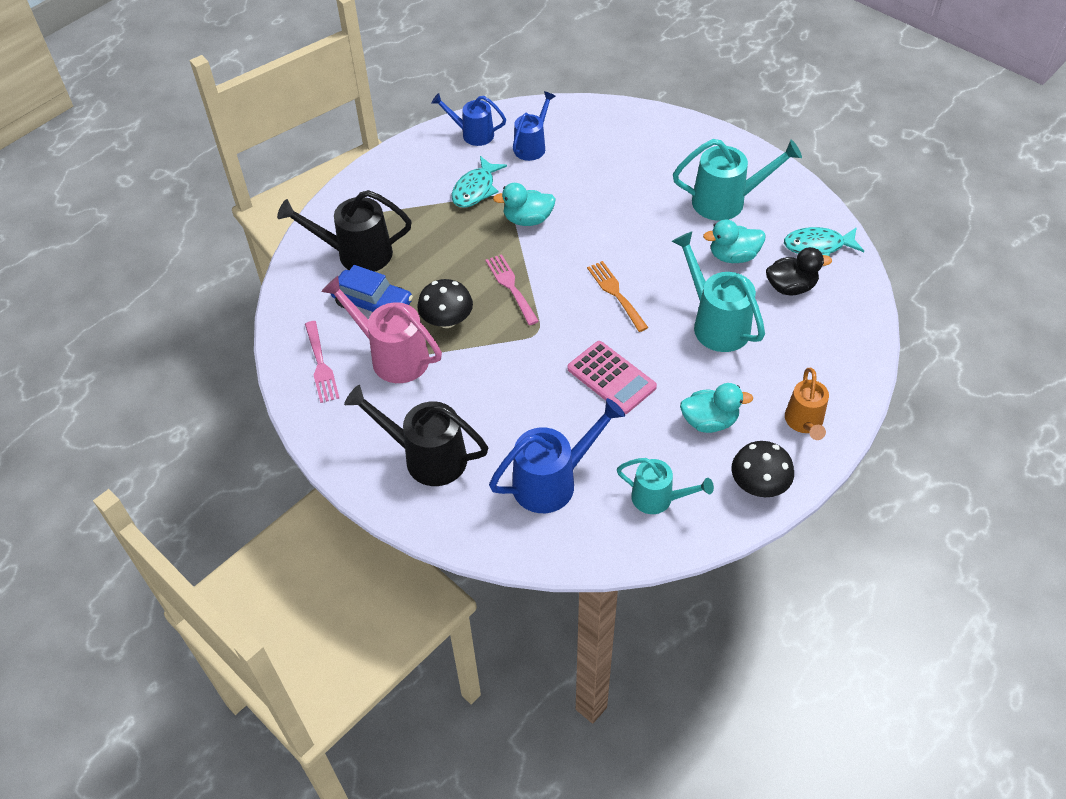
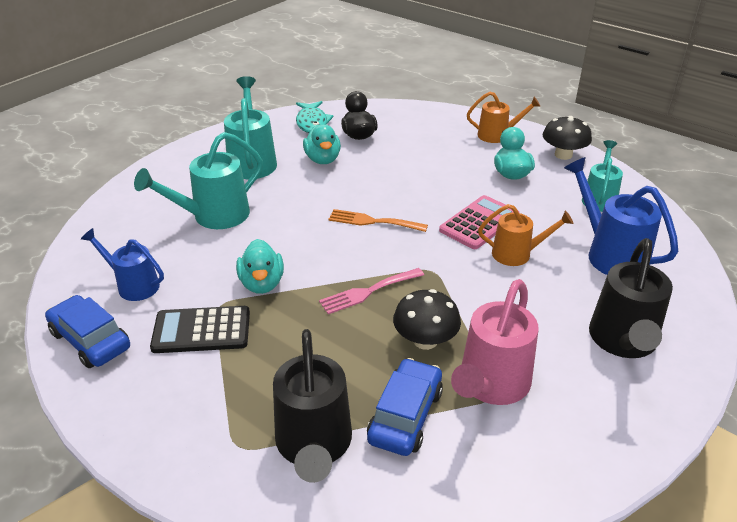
camera: 95 degrees left, 15 degrees down
(321, 365) = (524, 460): pink fork -> none
(472, 134) = (90, 340): blue watering can -> blue car
(475, 189) = (201, 330): turquoise fish -> black calculator
(557, 402) = (517, 254): none -> orange watering can
(615, 293) = (373, 221): orange fork -> orange fork turned 45 degrees clockwise
(715, 323) = (403, 169): turquoise watering can -> turquoise watering can (213, 216)

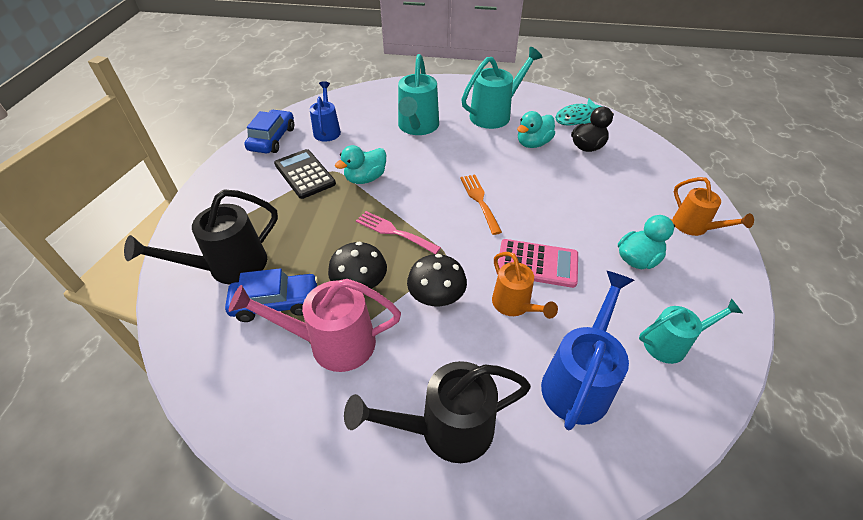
camera: 60 degrees right, 10 degrees up
(213, 216) = (417, 127): turquoise watering can -> turquoise watering can turned 105 degrees counterclockwise
(563, 155) = (720, 288): black mushroom -> black mushroom (436, 297)

